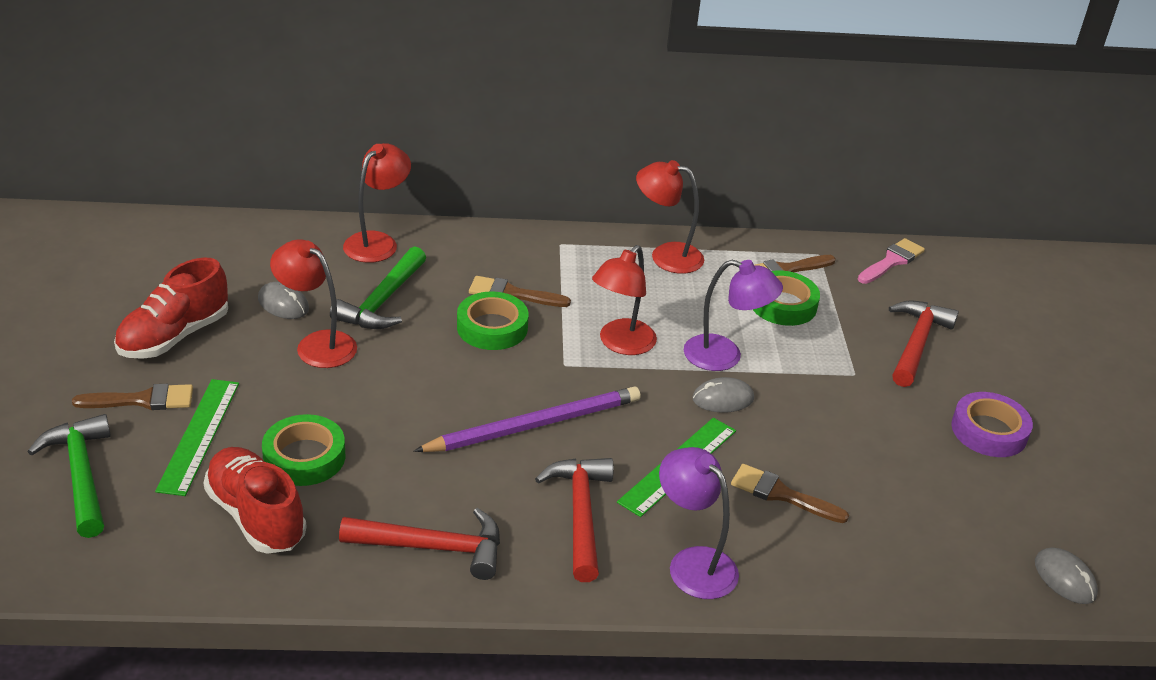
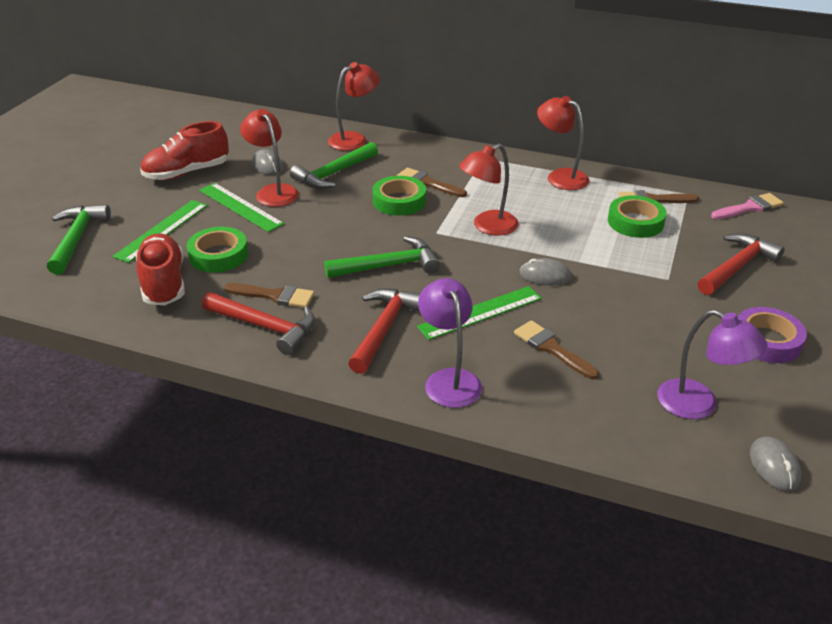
camera: 25 degrees right, 0 degrees up
(142, 400) = (142, 204): brown brush -> brown brush (274, 296)
(287, 376) = (240, 207): none -> green ruler
(534, 425) = (389, 266): purple pencil -> green hammer
(724, 356) = (565, 248): purple lamp -> purple lamp (699, 405)

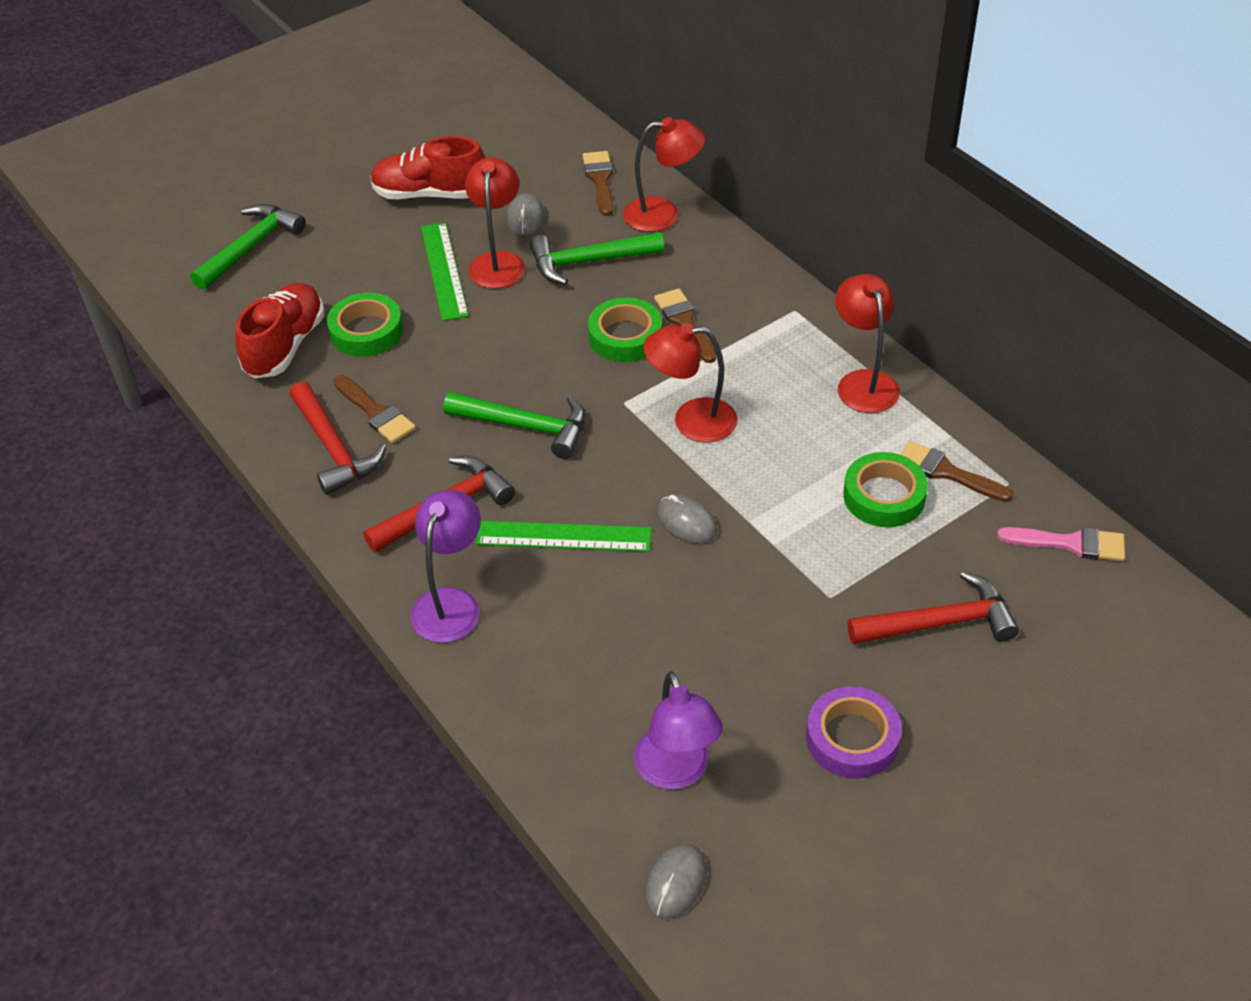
camera: 35 degrees right, 10 degrees up
(162, 230) = (339, 271): green ruler -> none
(552, 348) = (593, 620): brown brush -> brown brush (600, 180)

